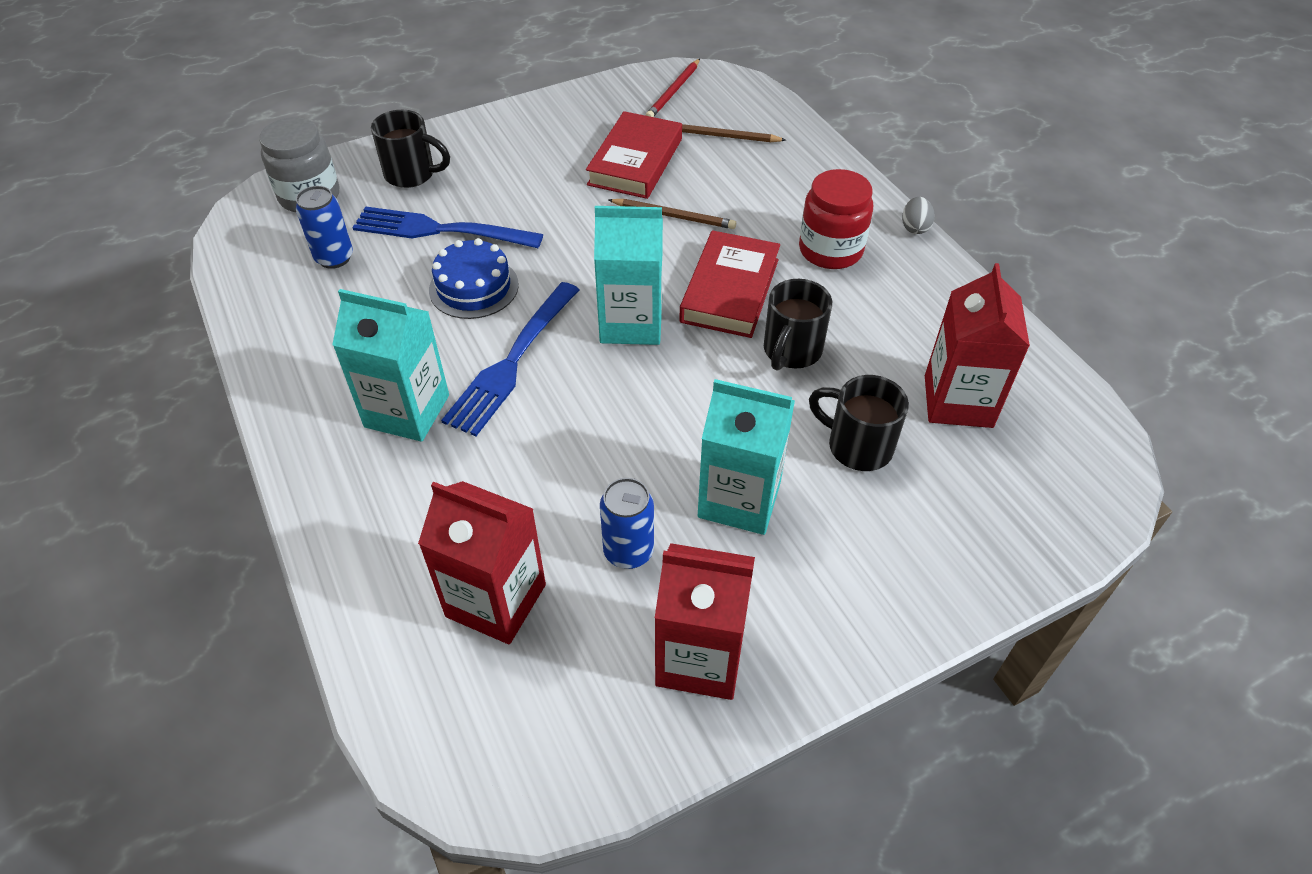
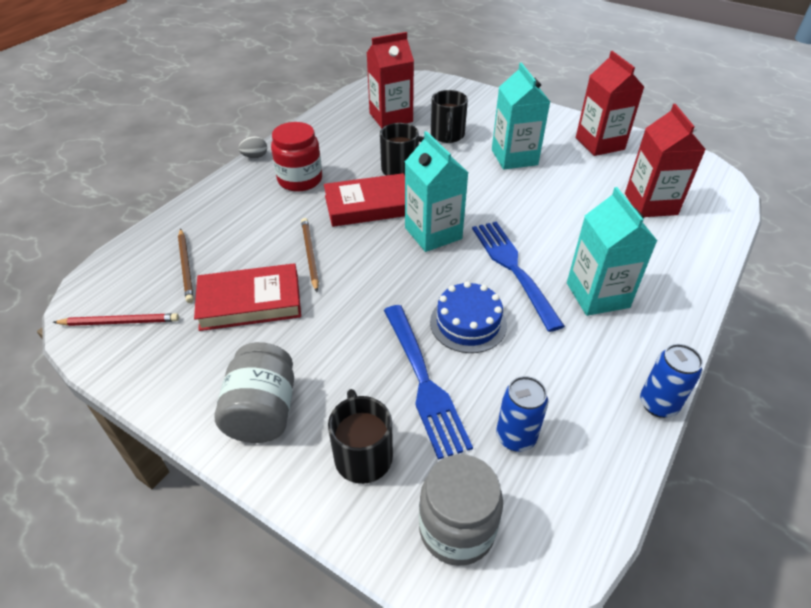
camera: 120 degrees left, 5 degrees down
(503, 140) = (262, 411): none -> grey jar
(512, 362) = (513, 269): blue fork -> blue fork turned 105 degrees counterclockwise
(628, 551) = (579, 177): blue can -> blue can (658, 404)

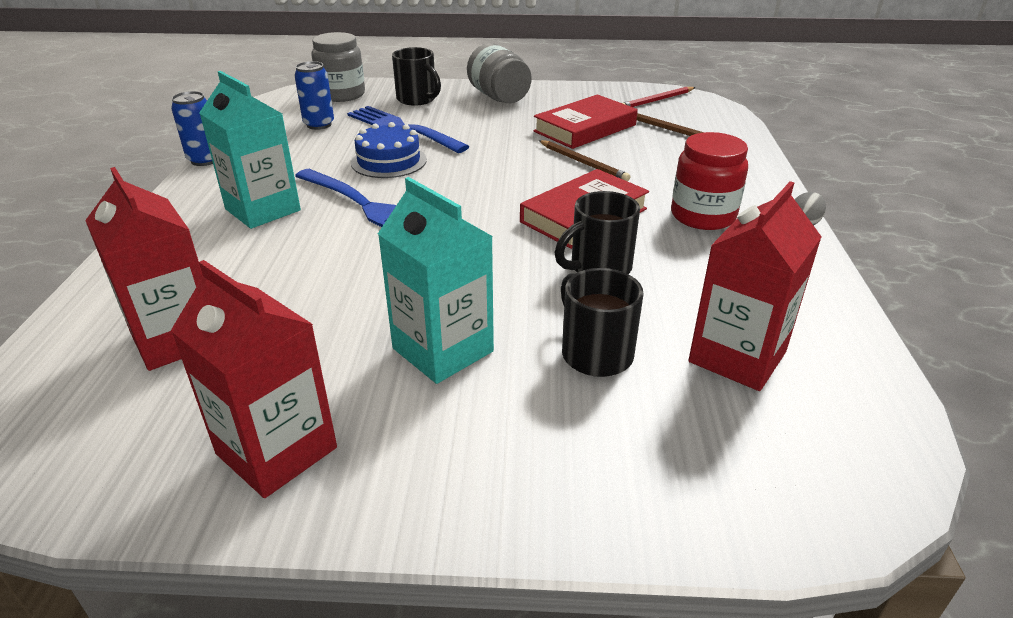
camera: 150 degrees right, 10 degrees down
(433, 233) = (480, 211): turquoise carton -> none

